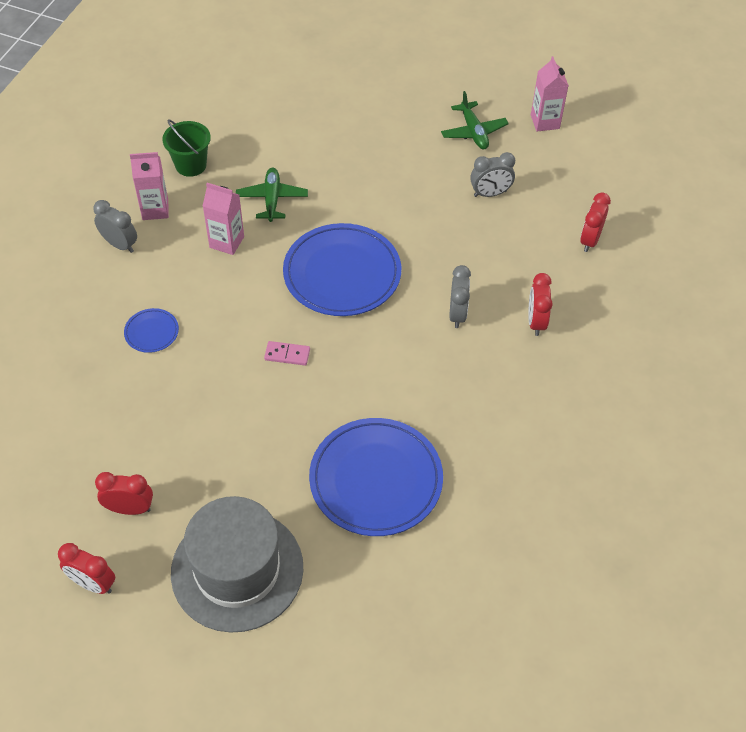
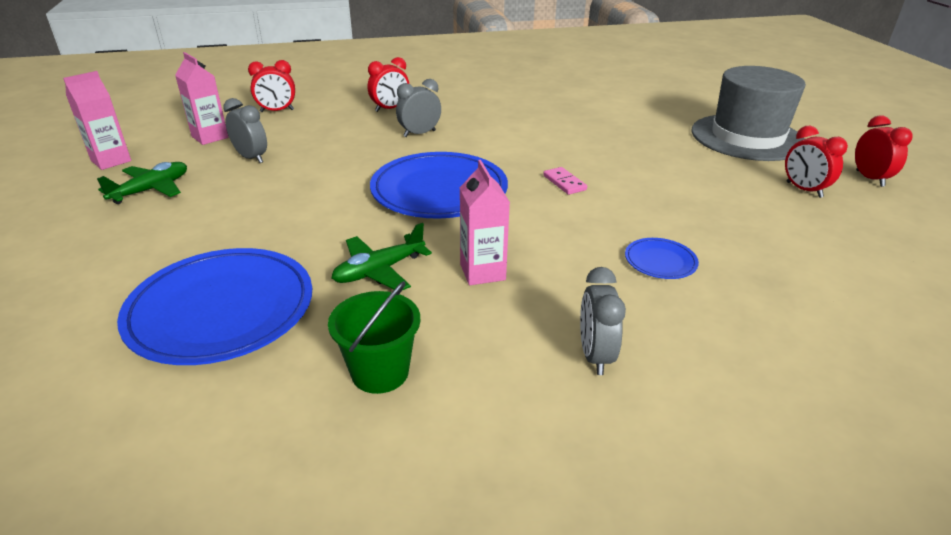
camera: 125 degrees left, 20 degrees down
(155, 209) = (500, 358): pink carton -> pink carton (210, 137)
(376, 480) = (604, 119): blue plate -> blue plate (221, 310)

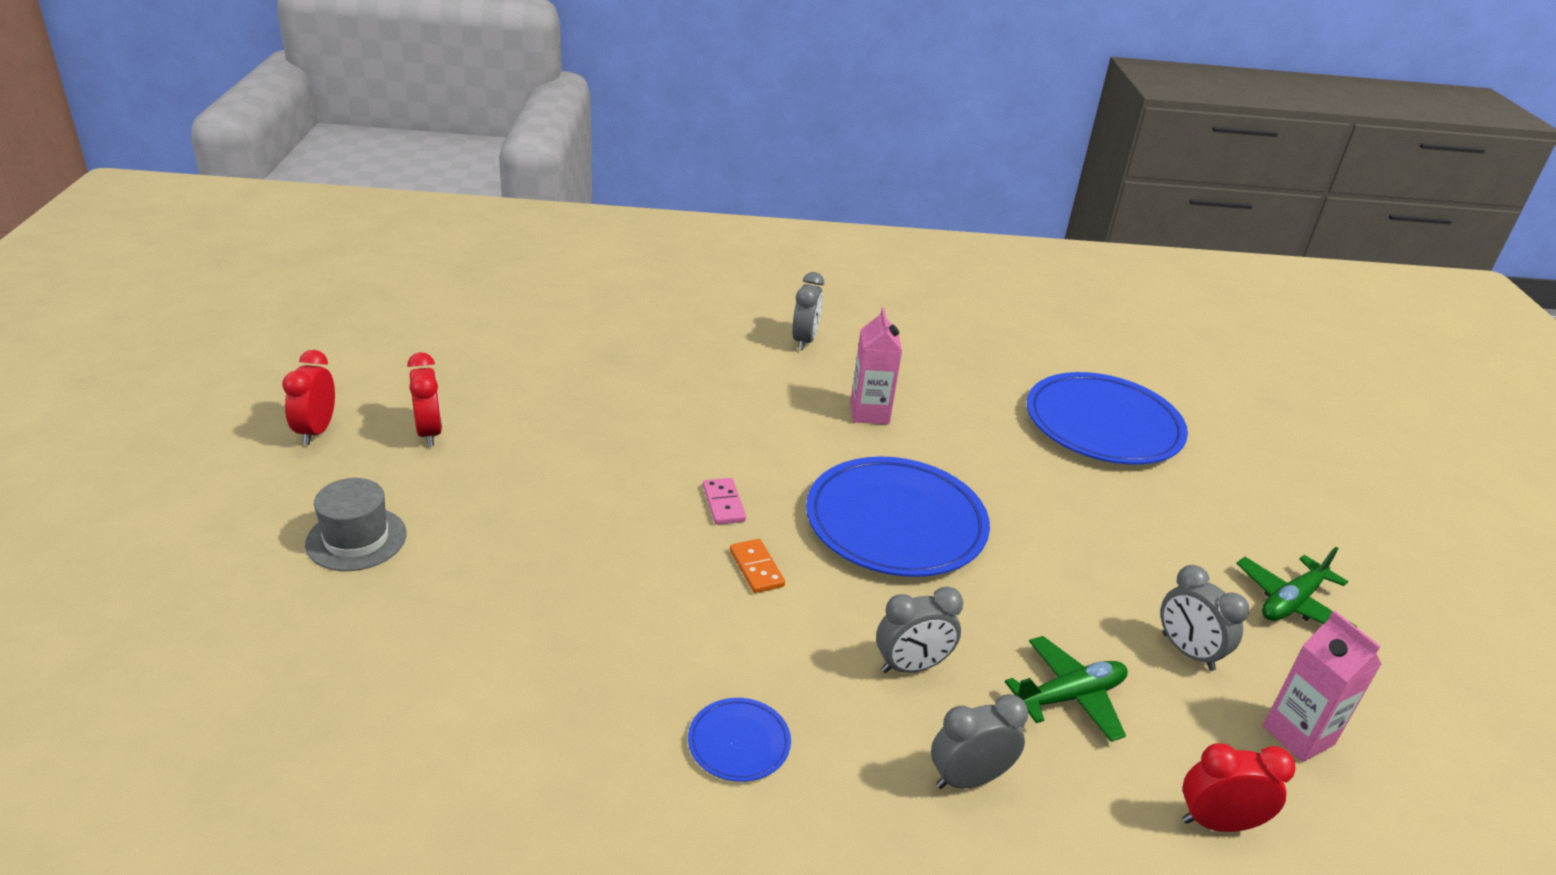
camera: 170 degrees left, 0 degrees up
(111, 161) = (1415, 690): pink carton -> none
(379, 271) = (968, 433): green plane -> green plane (1069, 697)
(380, 372) = (963, 360): green bucket -> none
(390, 109) = (968, 779): red clock -> grey clock
(521, 156) = (756, 568): none -> orange domino
(660, 261) = (693, 390): blue plate -> blue plate (739, 743)
(747, 137) = (356, 539): grey hat -> grey hat, size x0.51

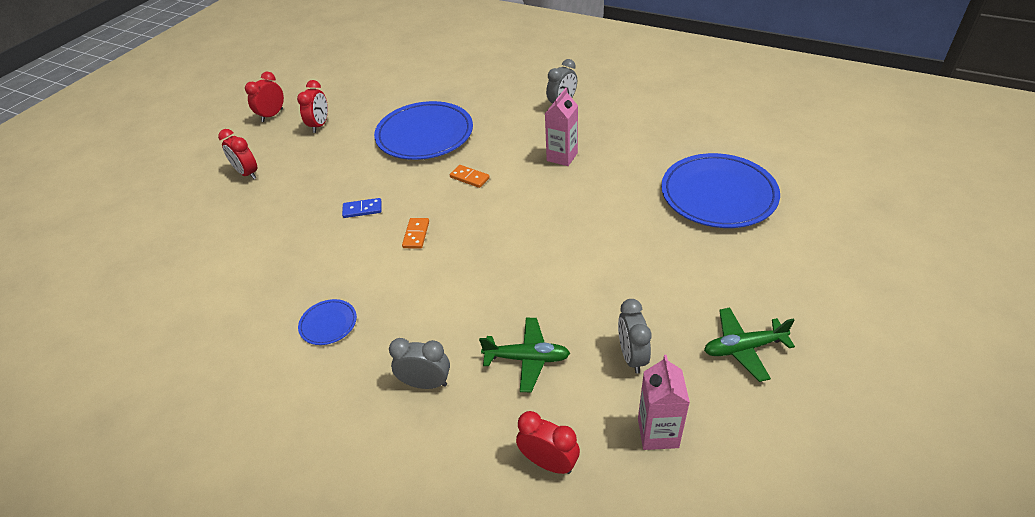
camera: 35 degrees right, 10 degrees up
(356, 539) = (247, 173): grey hat -> red clock
(633, 551) = (362, 209): none -> blue domino
(724, 503) = (430, 194): pink domino -> none
(763, 467) = (469, 177): none -> orange domino
(895, 523) = (517, 227): blue plate -> blue plate (424, 135)
(911, 666) = (451, 312): grey clock -> none

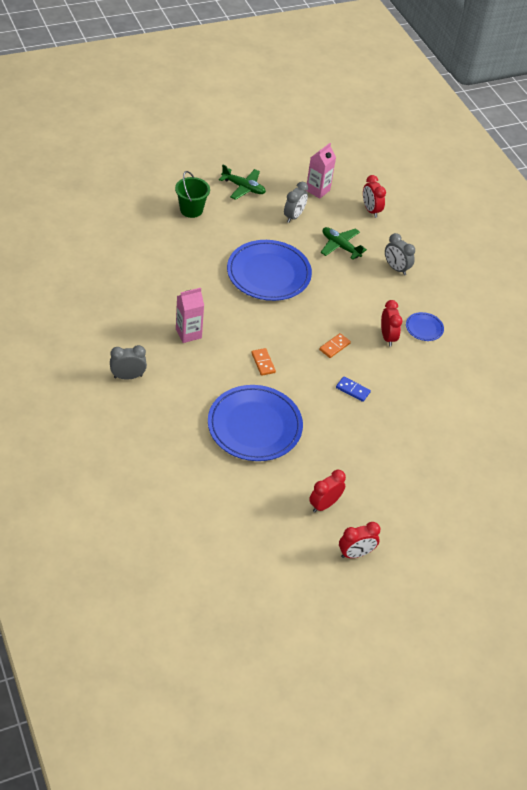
camera: 150 degrees left, 5 degrees up
(247, 173) = (413, 489): red clock -> red clock (387, 337)
(718, 195) = (142, 245): blue plate -> blue plate (268, 273)
(743, 267) = (191, 210): none -> green bucket

